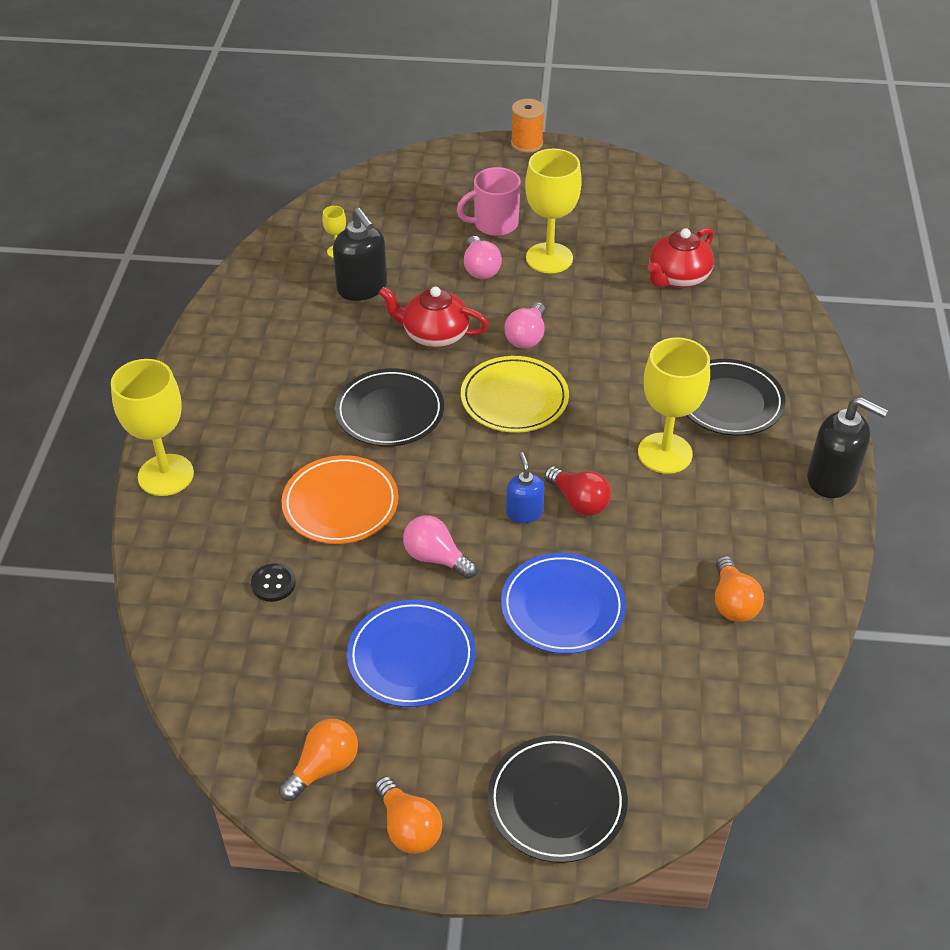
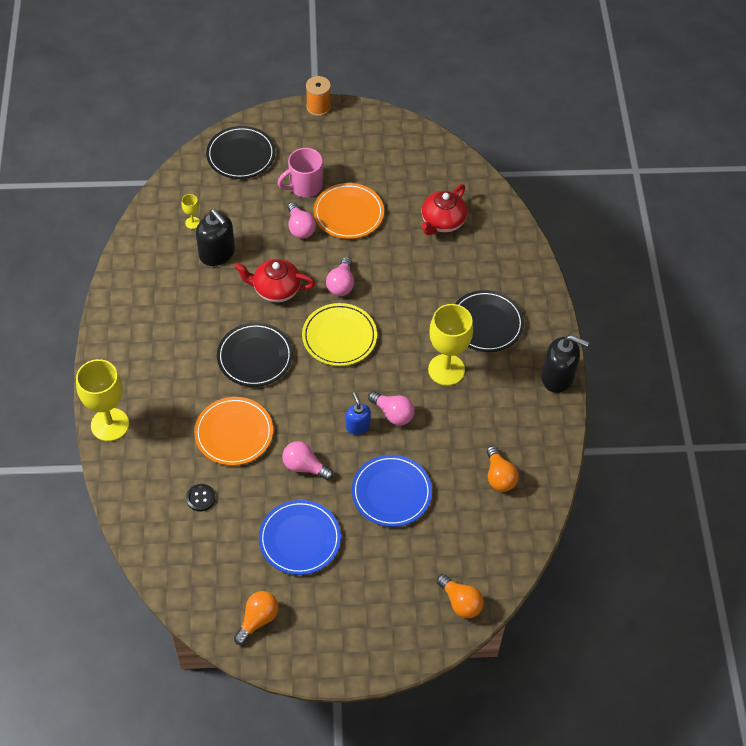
camera: 10 degrees left, 10 degrees up
(408, 827) = (316, 651): orange light bulb -> orange light bulb (460, 602)
(549, 258) = (348, 213): yellow goblet -> orange plate
(557, 801) = (403, 624): black plate -> black plate (241, 155)
(579, 502) = (393, 414): red light bulb -> pink light bulb

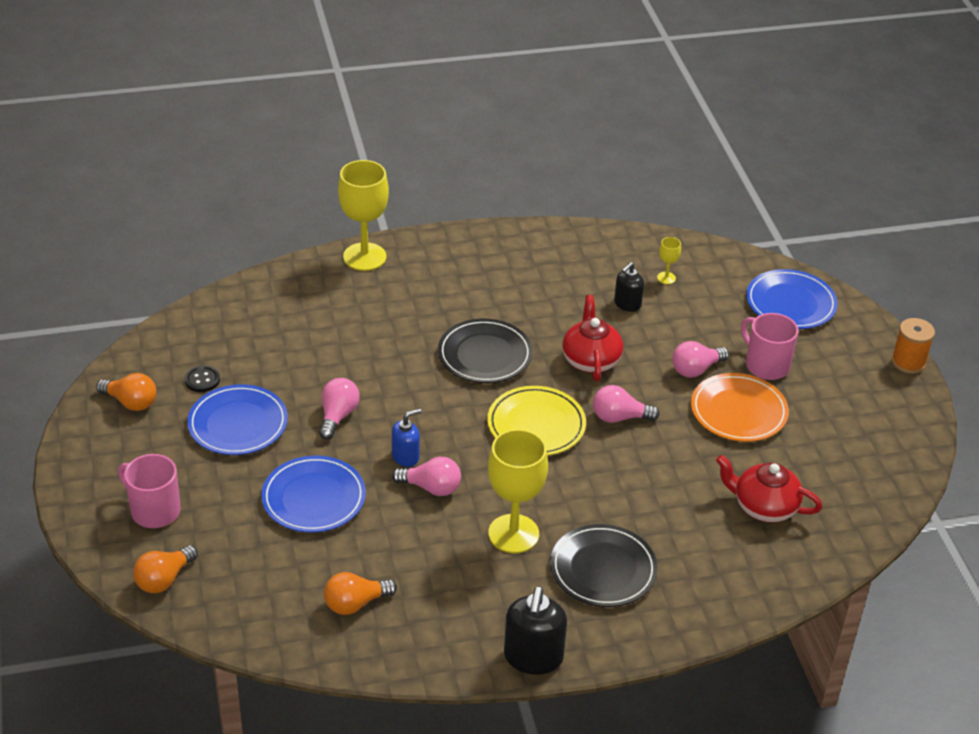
camera: 80 degrees right, 15 degrees down
(200, 498) = (281, 337): black button -> black button (202, 380)
(217, 254) = (627, 304): black soap dispenser -> black soap dispenser, size x0.60
(234, 433) = (373, 352): orange plate -> none
(241, 155) = (790, 303): black plate -> blue plate
(387, 606) = (154, 510): none -> pink mug
(393, 414) = (431, 488): pink light bulb -> pink light bulb turned 105 degrees counterclockwise

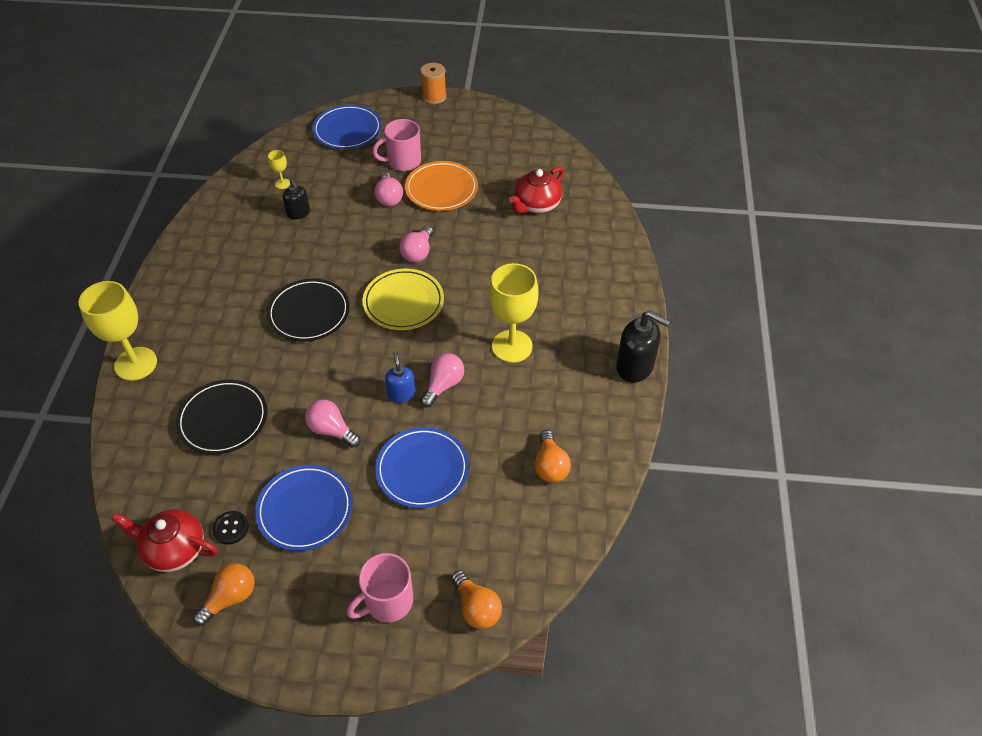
camera: 70 degrees left, 10 degrees up
(591, 360) = (349, 251): red teapot -> red teapot (174, 549)
(603, 569) = (564, 304): black plate -> black plate (223, 419)

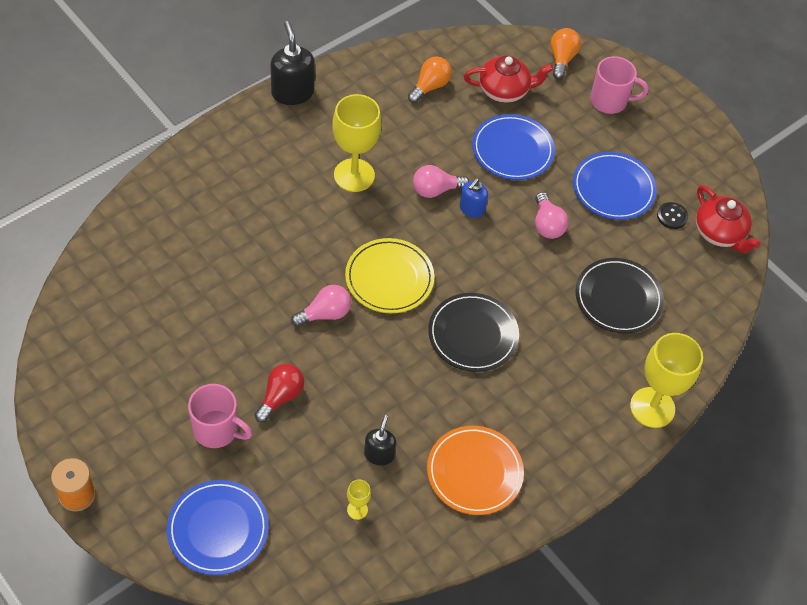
camera: 140 degrees left, 5 degrees up
(230, 598) = (703, 176): orange light bulb -> none
(389, 197) = (280, 396): pink light bulb -> red light bulb
(441, 189) = (224, 363): orange plate -> orange plate (474, 472)
(536, 205) = (171, 271): red teapot -> red teapot (504, 90)

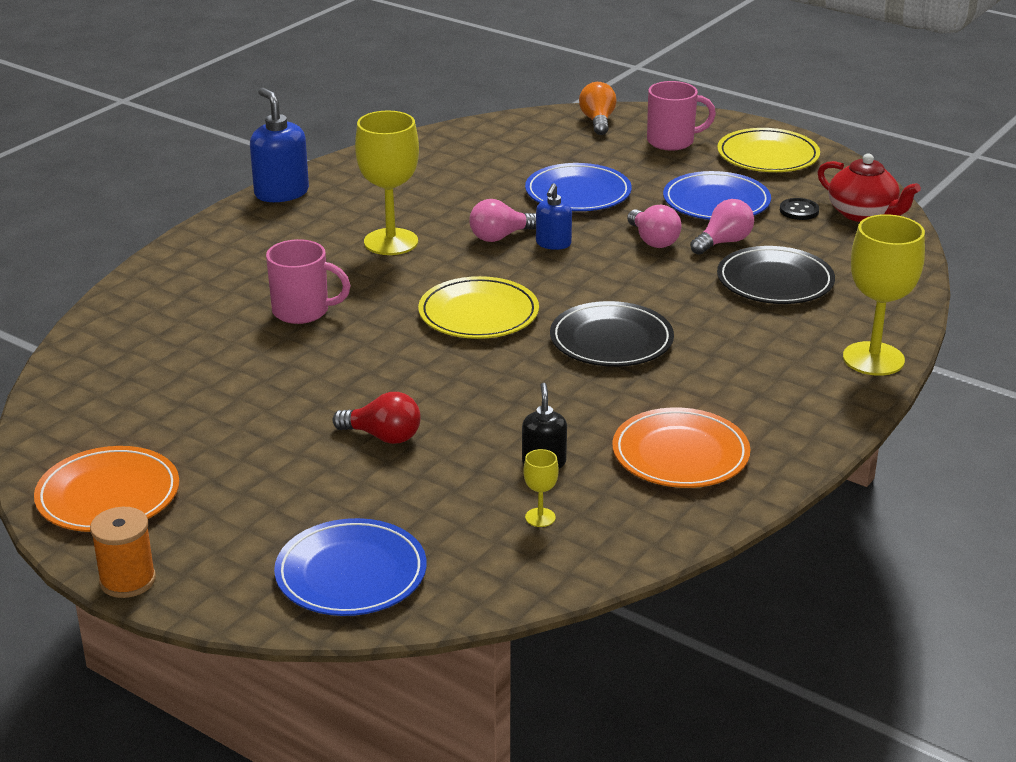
camera: 10 degrees left, 25 degrees down
(85, 407) = (108, 495): none -> orange plate
(217, 430) = (308, 482): pink mug -> pink mug (302, 311)
(280, 396) = (383, 436): red light bulb -> red light bulb turned 90 degrees clockwise
(292, 92) = (281, 193): black soap dispenser -> blue soap dispenser
(325, 314) = (409, 356): pink light bulb -> pink light bulb (723, 242)
(430, 86) = (451, 163): orange light bulb -> none
(504, 90) = (543, 153): red teapot -> none
(677, 139) = (768, 156): none -> yellow plate

